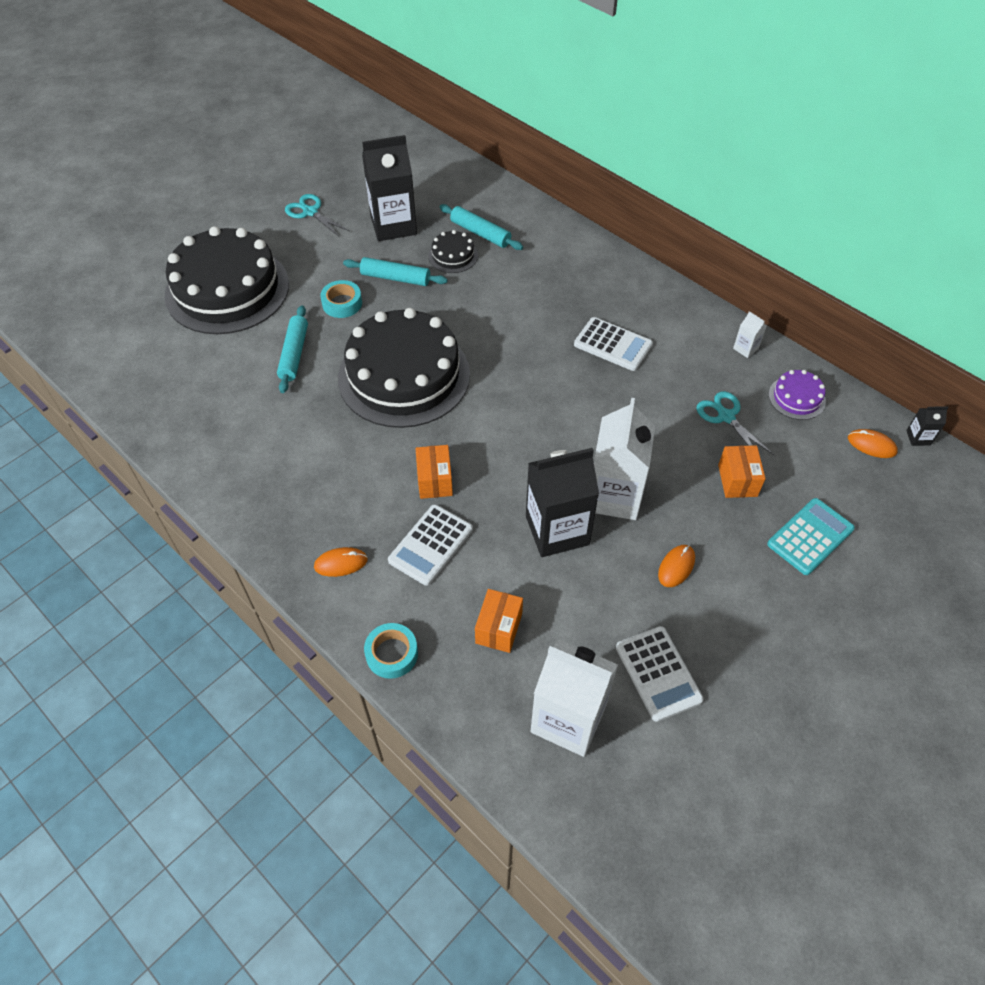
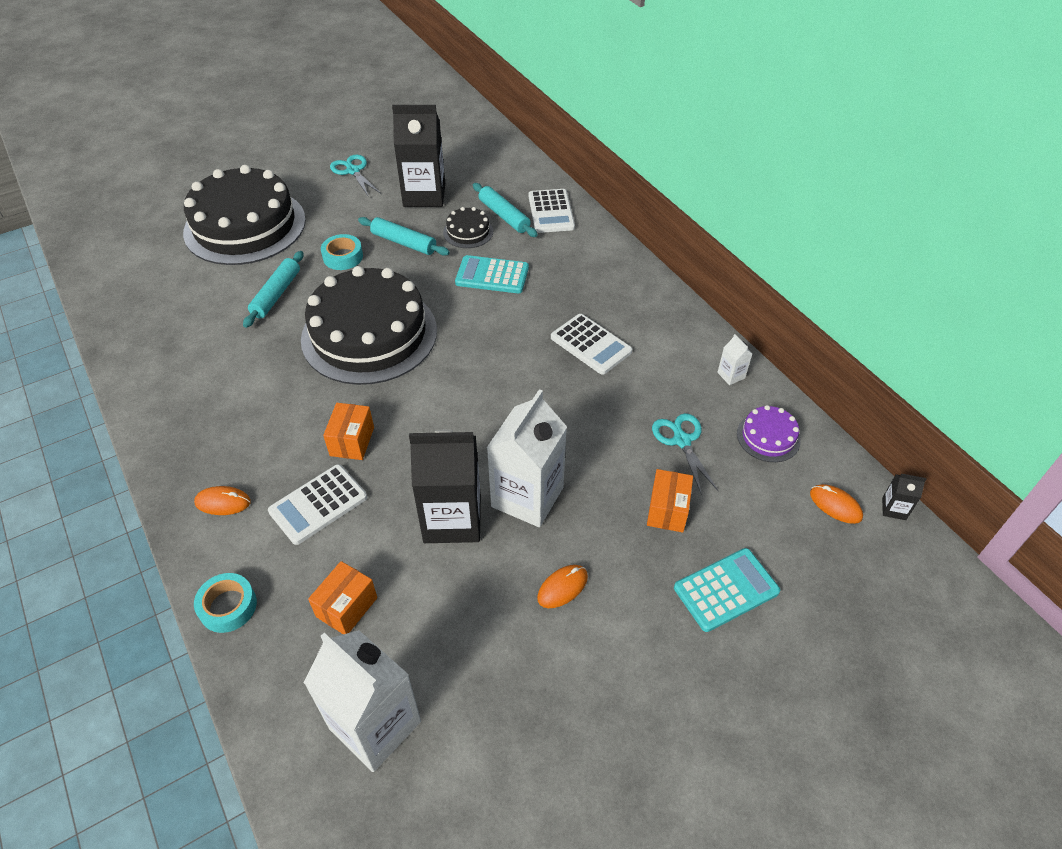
camera: 15 degrees right, 5 degrees down
(494, 295) = (492, 275): none -> turquoise calculator
(658, 673) = (494, 700): white calculator -> white calculator (551, 212)

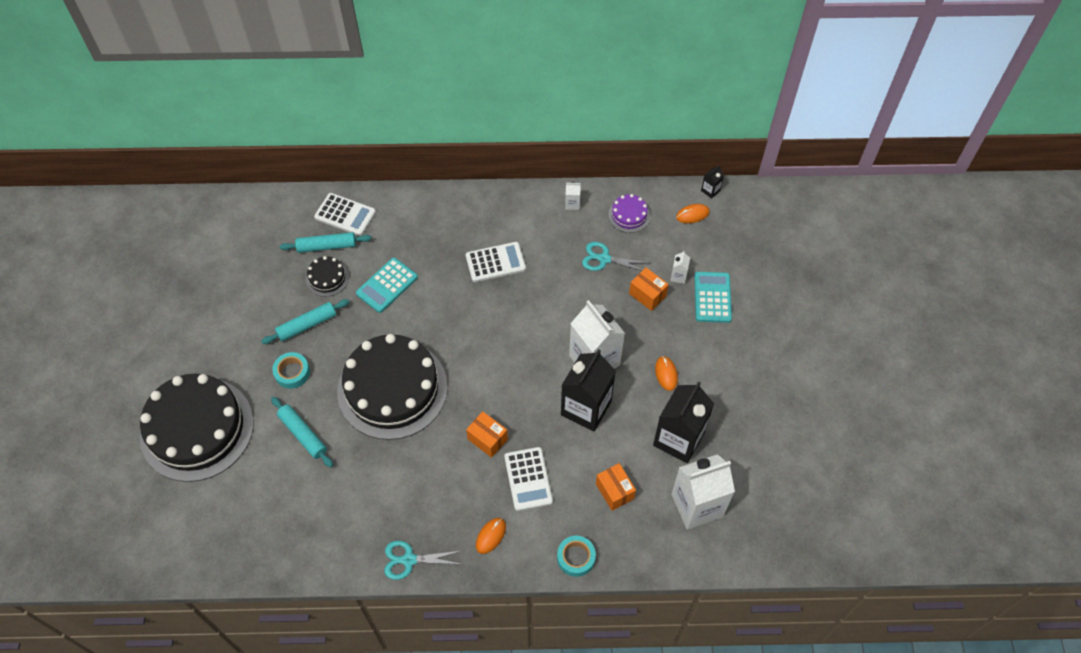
camera: 60 degrees left, 10 degrees up
(353, 171) = (185, 322): turquoise scissors -> turquoise scissors (409, 560)
(424, 195) = (259, 286): black carton -> black carton (678, 439)
(725, 533) = (678, 276): none -> white carton

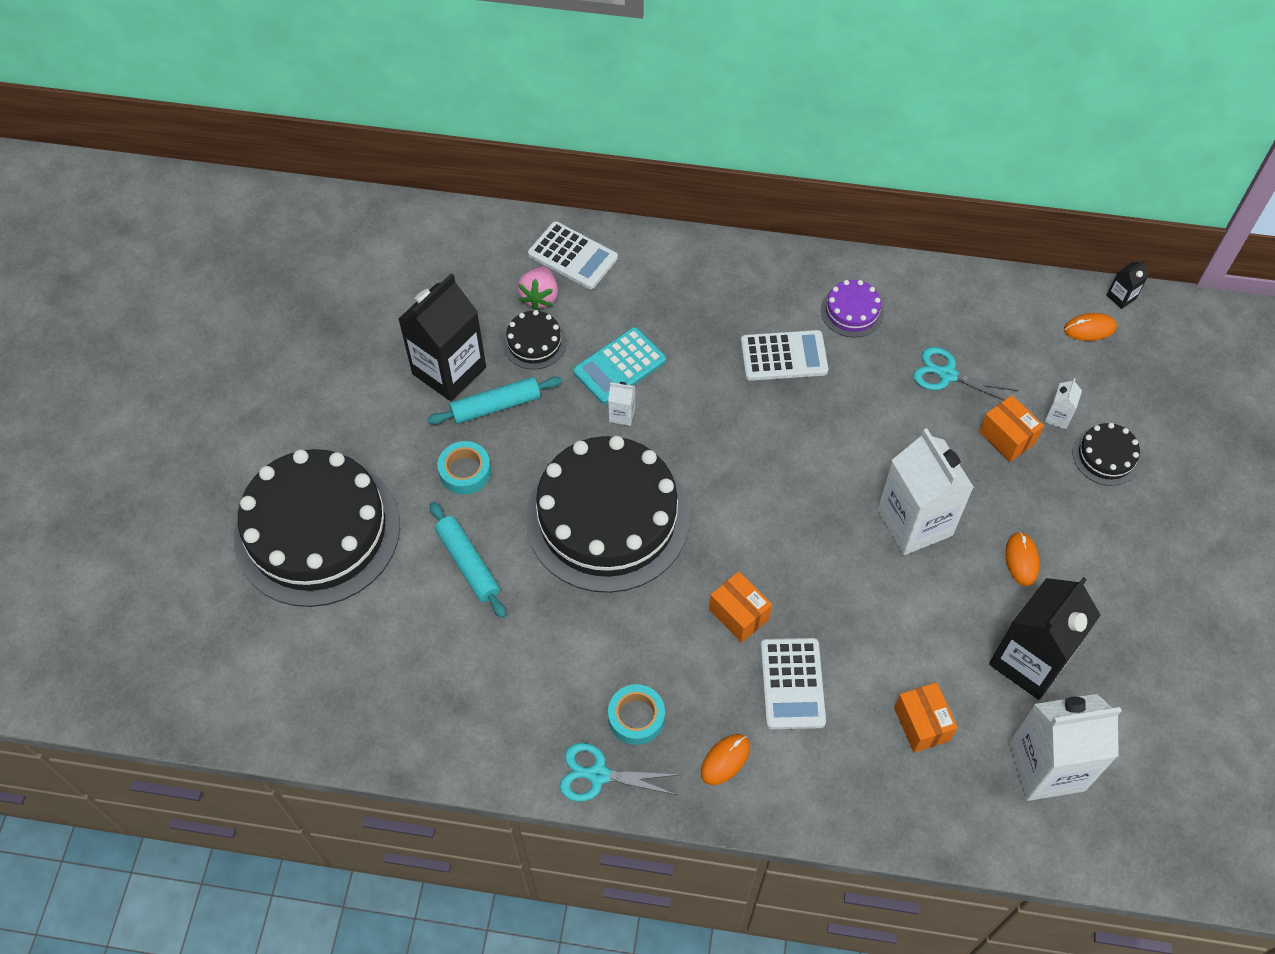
camera: 10 degrees right, 0 degrees up
(326, 246) = (540, 297): turquoise rolling pin -> pink strawberry
(572, 204) = (908, 287): white carton -> white carton (622, 414)
(576, 557) = (850, 814): turquoise tape -> turquoise tape (636, 717)
(586, 408) = (893, 592): black carton -> black carton (449, 370)
(629, 215) = (992, 316): purple cake -> purple cake (852, 311)
(712, 297) = (1106, 456): turquoise calculator -> black cake

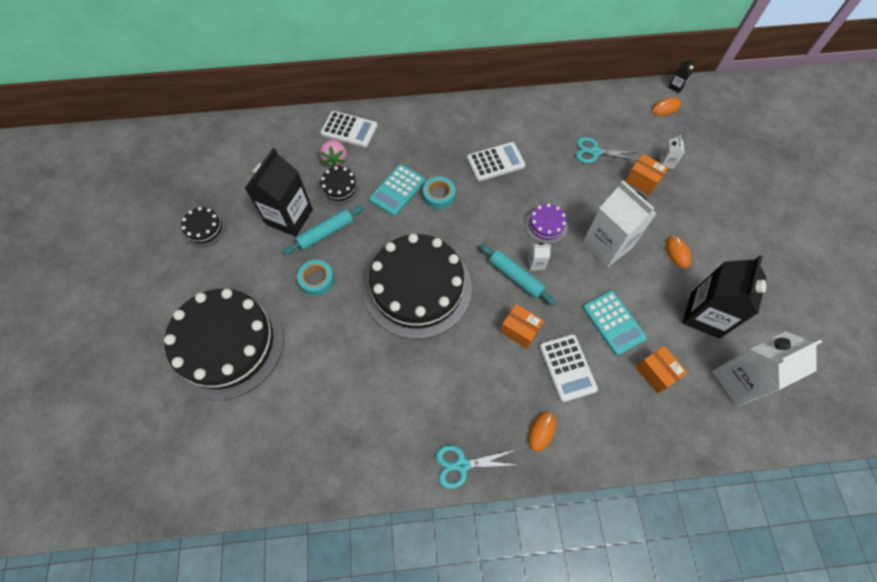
camera: 15 degrees left, 5 degrees up
(468, 564) = (335, 341): turquoise rolling pin -> turquoise rolling pin (515, 277)
(622, 414) = (407, 220): white carton -> white carton (536, 263)
(636, 717) = (475, 417): turquoise tape -> turquoise tape (439, 195)
(852, 311) = (527, 127): purple cake -> purple cake (546, 225)
(884, 638) = (613, 322): none -> turquoise calculator
(1106, 456) = (702, 179): black cake -> black cake (204, 228)

